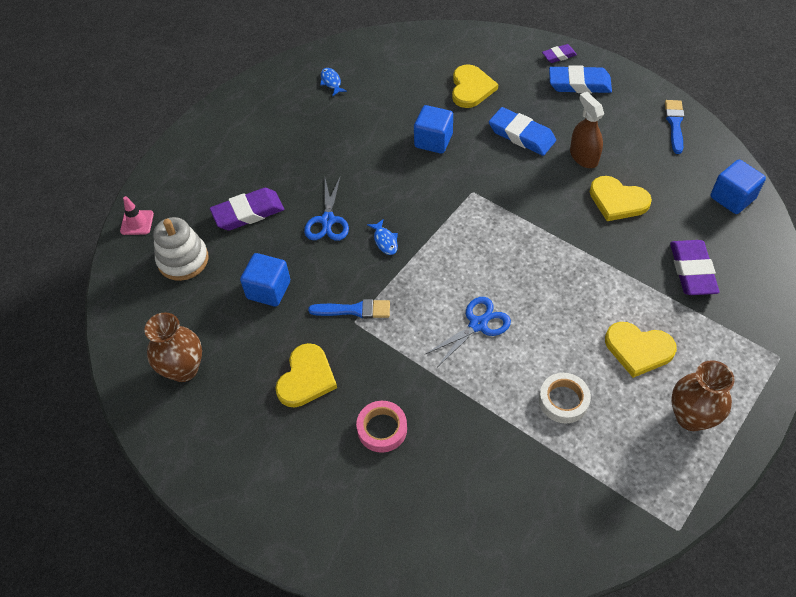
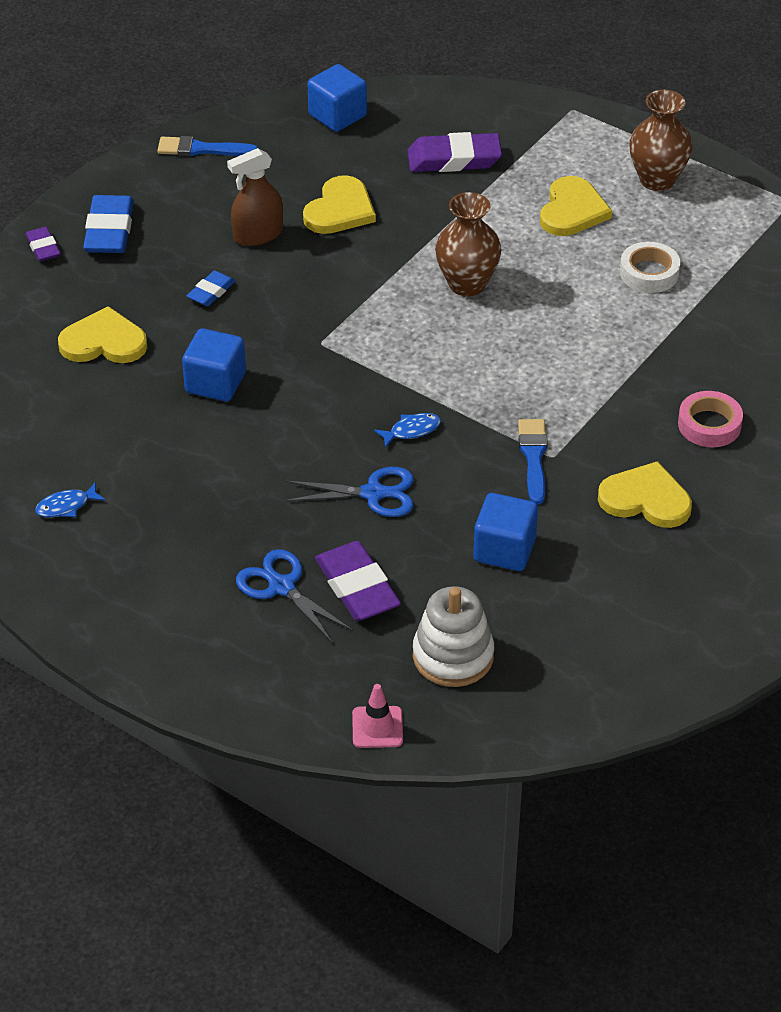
camera: 95 degrees left, 10 degrees down
(183, 369) = (647, 629): brown vase -> brown vase (467, 284)
(478, 325) = (548, 341): blue scissors -> blue scissors (282, 587)
(521, 135) = (211, 292): blue eraser -> blue eraser, size x0.55

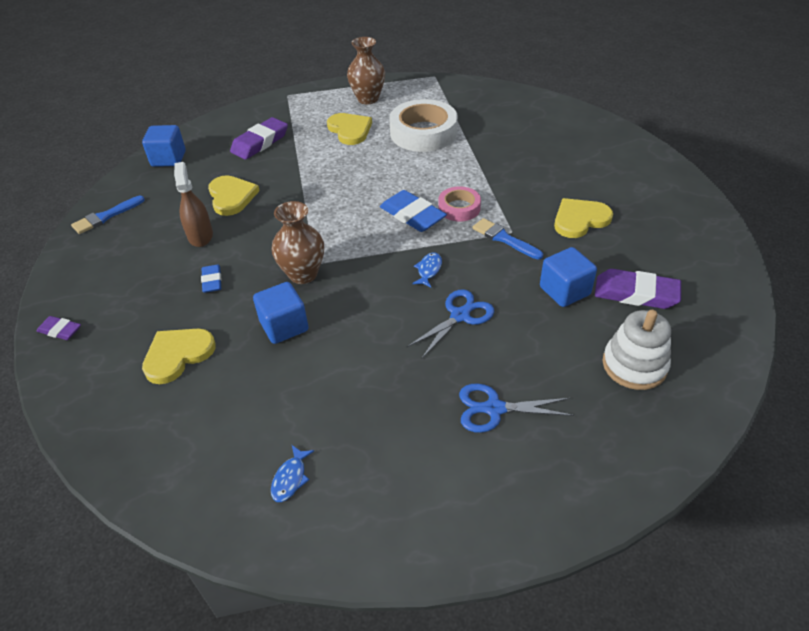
camera: 45 degrees left, 0 degrees up
(109, 230) = (98, 292): blue eraser -> blue eraser (412, 215)
(258, 235) = (200, 236): brown spray bottle -> brown spray bottle turned 150 degrees clockwise
(357, 587) = (531, 372): purple eraser -> purple eraser (635, 293)
(377, 727) = (670, 442): pink traffic cone -> none
(467, 284) = (349, 188): brown vase -> brown vase (303, 274)
(649, 273) = (423, 133): white tape -> white tape, size x1.83
(709, 425) = (549, 172): pink tape -> pink tape (459, 208)

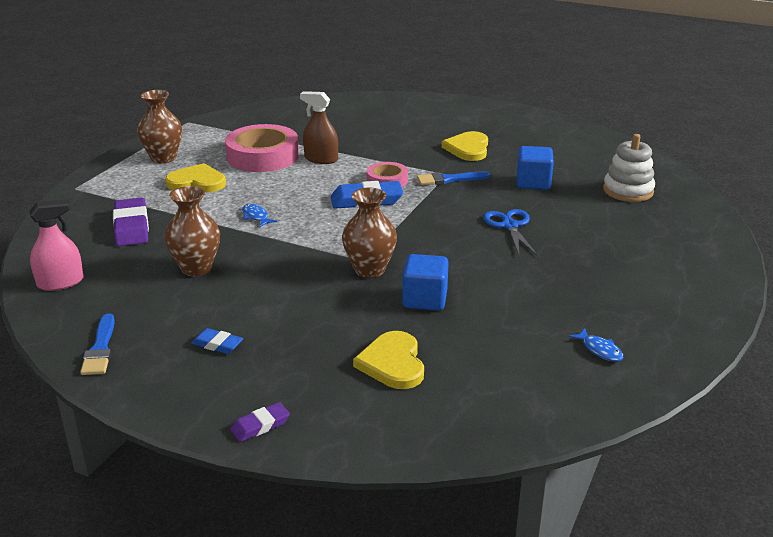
camera: 55 degrees left, 15 degrees down
(168, 159) = (60, 282): blue cube -> pink spray bottle
(200, 236) = (231, 302): brown spray bottle -> brown spray bottle (321, 159)
(212, 281) = (312, 316): blue eraser -> blue eraser (217, 344)
(231, 197) = (196, 268): yellow heart -> brown vase
(423, 133) = (263, 156): white tape -> pink tape
(428, 270) = (443, 218): blue fish -> blue fish (256, 216)
(494, 409) = (615, 248): blue scissors -> none
(635, 293) = (565, 163): purple eraser -> none

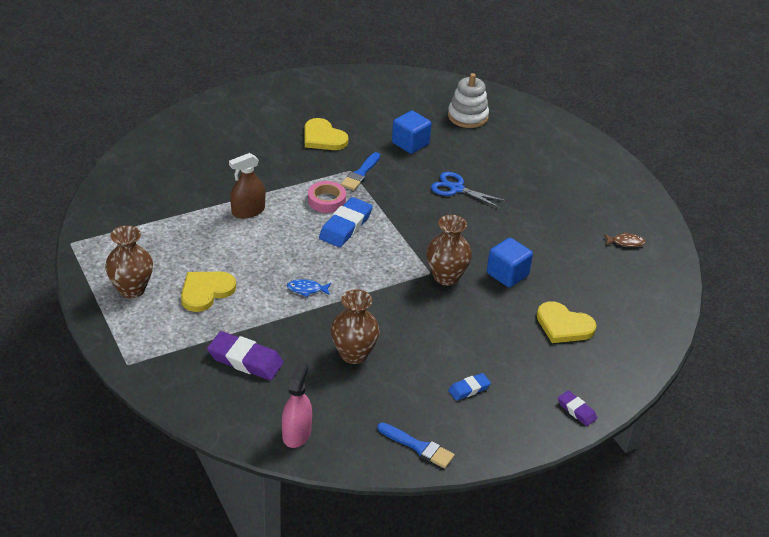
camera: 55 degrees left, 10 degrees up
(260, 425) = (576, 410): purple eraser -> purple eraser turned 45 degrees counterclockwise
(263, 156) = (202, 236): pink tape -> none
(600, 350) = (626, 242): blue fish -> brown fish

